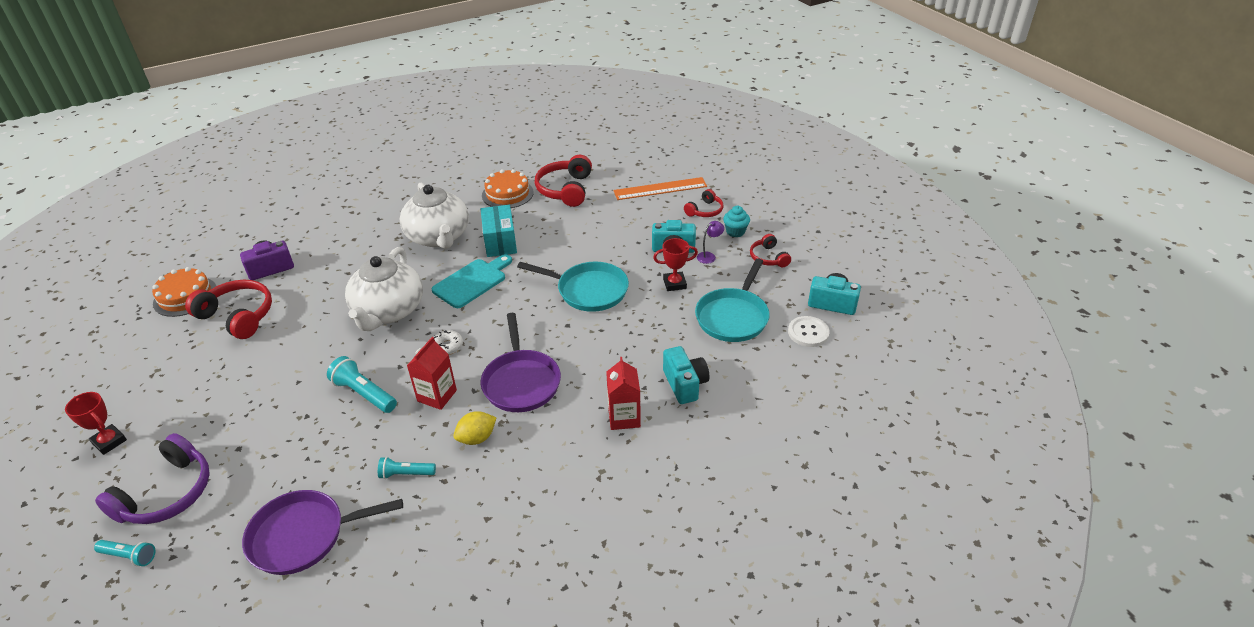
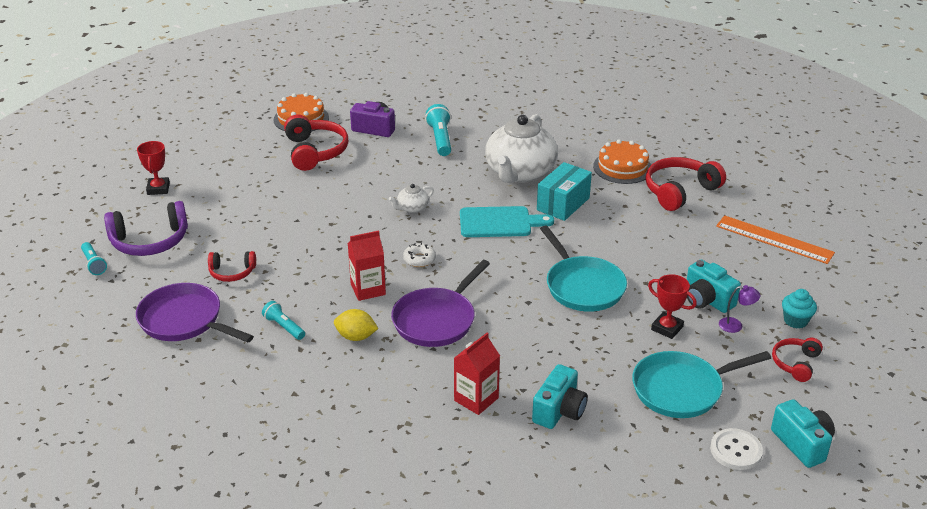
camera: 45 degrees right, 5 degrees down
(364, 393) = (325, 256): turquoise flashlight -> turquoise flashlight (440, 139)
(388, 311) = (412, 208): white teapot -> white teapot, size x0.42
(705, 210) = (792, 284): red headphones -> red headphones (232, 272)

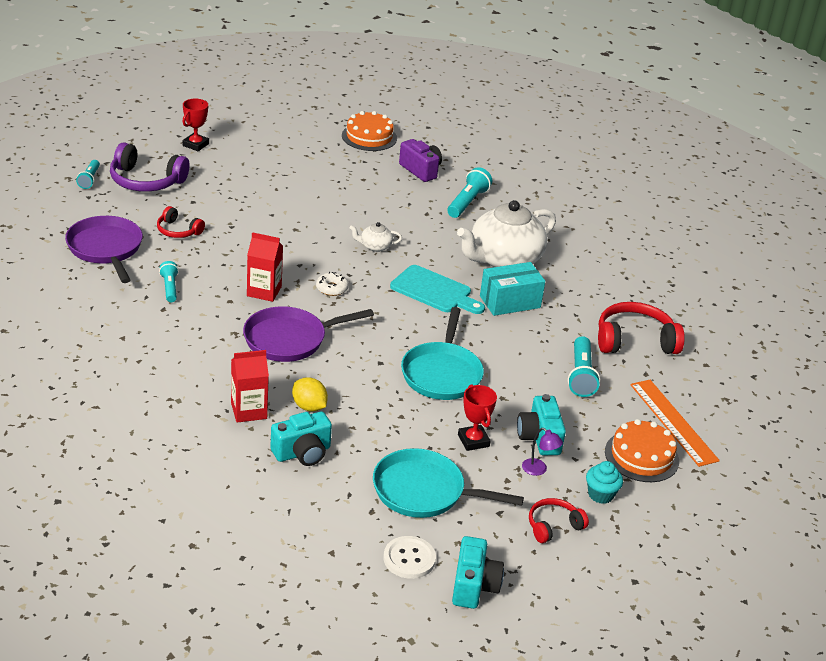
camera: 30 degrees right, 0 degrees up
(315, 152) = (349, 168): red headphones -> none
(356, 337) = (213, 321): yellow lemon -> yellow lemon (309, 407)
(622, 167) = (605, 297): orange cake -> orange cake (641, 456)
(677, 236) = (581, 376): none -> turquoise flashlight

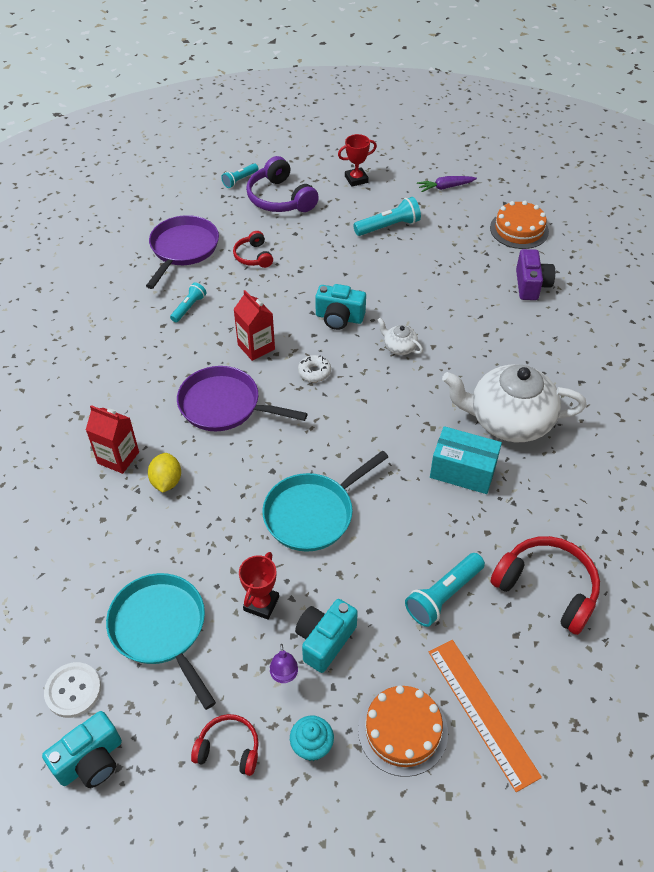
camera: 45 degrees right, 15 degrees up
(277, 126) = (445, 187): none -> purple carrot
(302, 453) = (112, 524): turquoise camera -> turquoise camera (339, 318)
(434, 291) = (402, 421): turquoise cutting board -> none
(467, 202) = (540, 340): turquoise flashlight -> turquoise flashlight (388, 227)
(673, 422) = (482, 712): orange ruler -> orange ruler turned 45 degrees counterclockwise

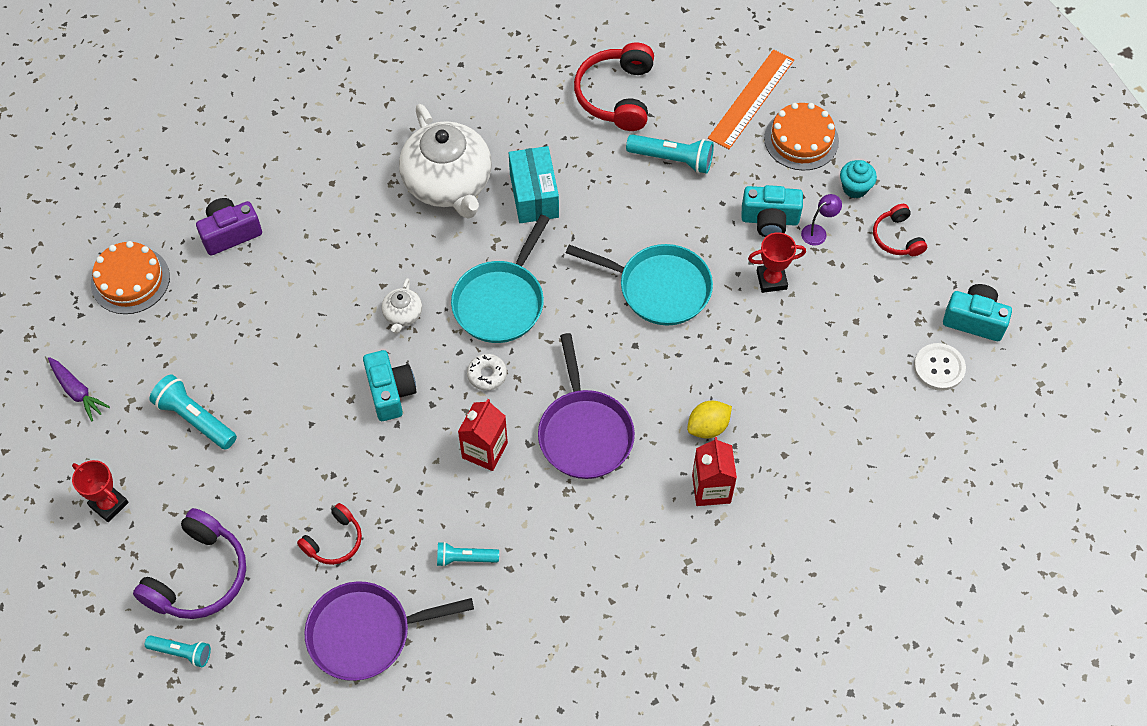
camera: 120 degrees left, 10 degrees up
(161, 629) = (846, 338): turquoise pan -> turquoise pan (501, 301)

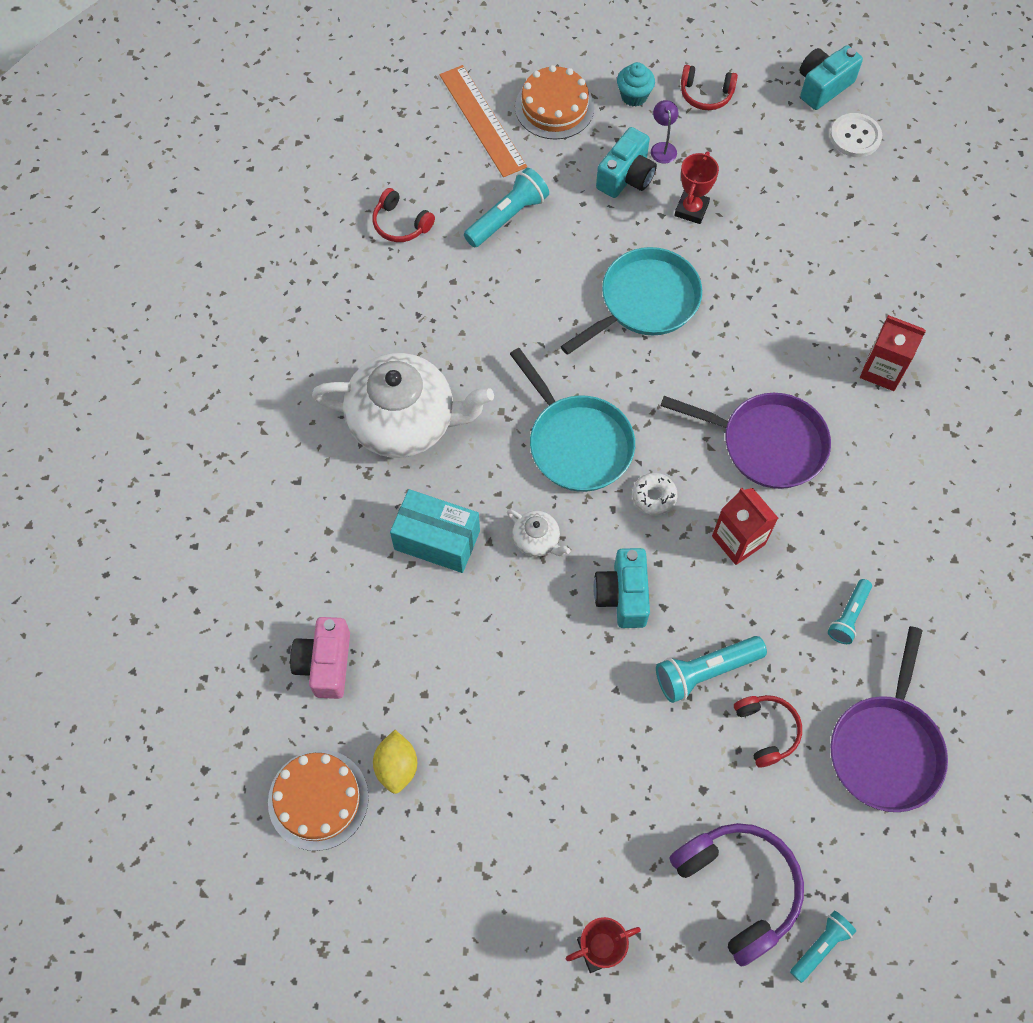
camera: 60 degrees left, 5 degrees up
(77, 391) = (432, 923): purple carrot -> none
(195, 419) = (542, 807): turquoise flashlight -> turquoise flashlight (705, 671)
(230, 233) = (325, 663): purple camera -> pink camera
(390, 392) = (622, 595): turquoise camera -> turquoise camera turned 105 degrees counterclockwise
(534, 195) = (470, 353): turquoise box -> turquoise box (437, 540)
(617, 95) = (401, 224): red headphones -> red headphones, size x0.57
(708, 427) = (817, 340): yellow lemon -> yellow lemon (397, 766)

